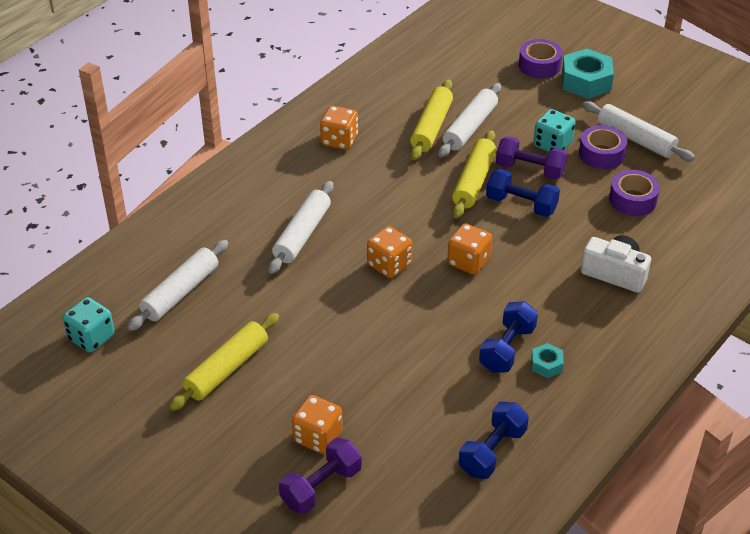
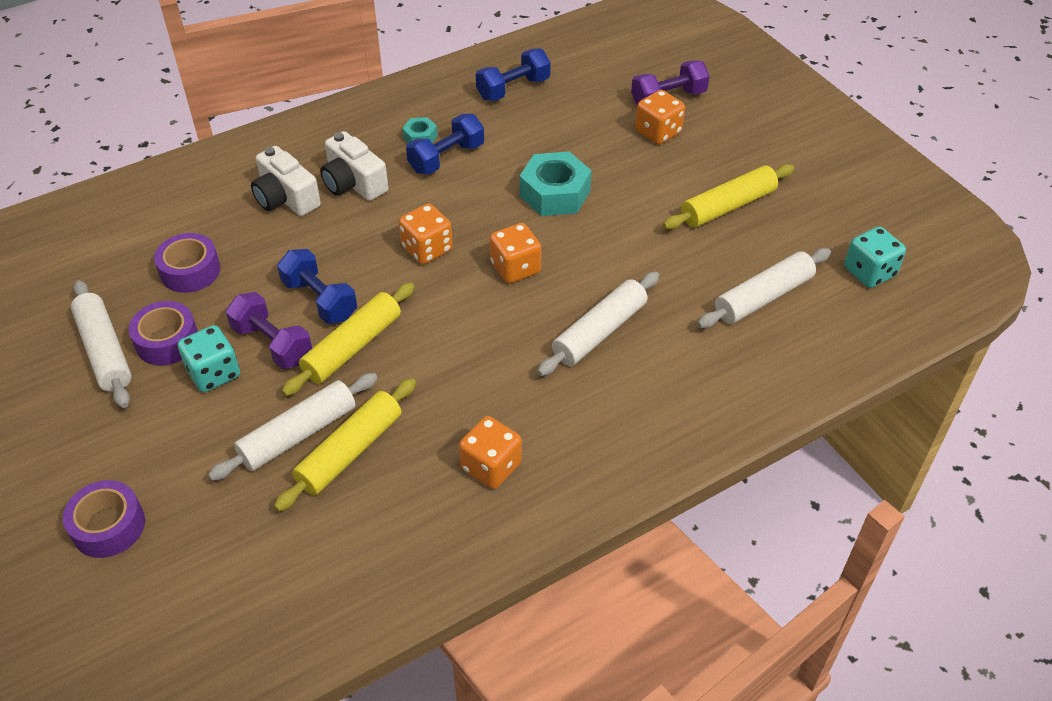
camera: 160 degrees left, 5 degrees up
(570, 301) = (353, 183): none -> white camera
(586, 81) = (72, 470): turquoise nut -> turquoise nut (555, 193)

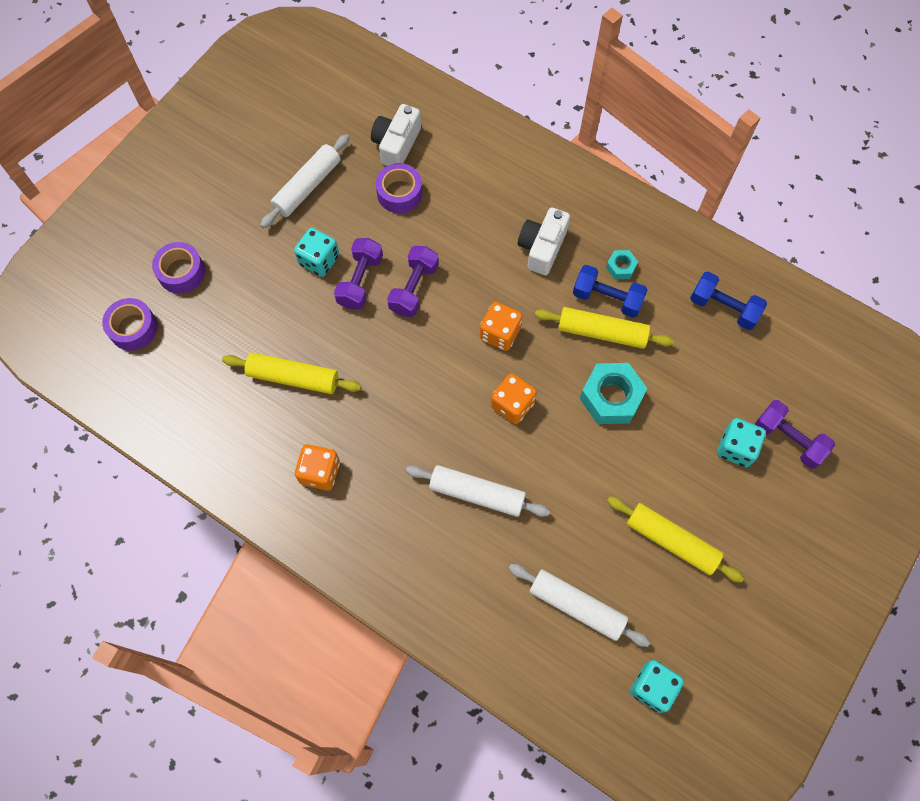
camera: 65 degrees right, 20 degrees up
(167, 341) = (332, 217): purple tape -> purple tape (133, 328)
(286, 198) = (501, 211): white camera -> white camera (396, 144)
(298, 434) = (293, 339): white rolling pin -> none
(320, 300) = (414, 288): blue dumbbell -> purple dumbbell
(352, 347) = (381, 332): yellow rolling pin -> yellow rolling pin (602, 332)
(658, 132) = (736, 448): orange dice -> turquoise dice

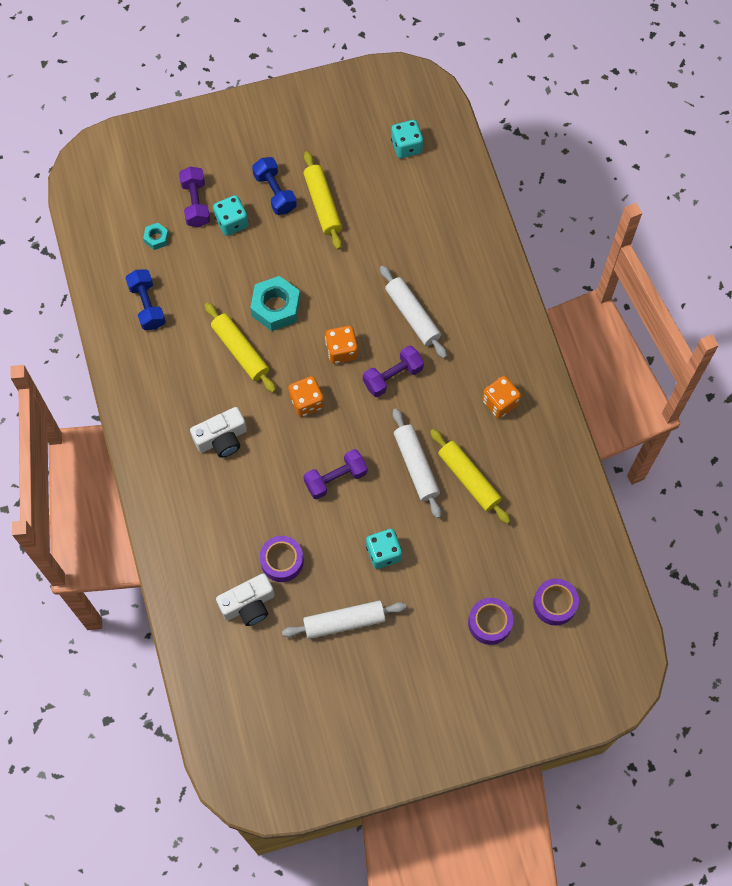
camera: 140 degrees left, 0 degrees up
(360, 281) = (367, 514): purple dumbbell -> purple dumbbell (393, 376)
(576, 606) = (410, 213): white rolling pin -> white rolling pin (416, 466)
(607, 298) = (214, 370): blue dumbbell -> blue dumbbell (275, 192)
(621, 267) = (184, 383): turquoise nut -> turquoise nut (156, 238)

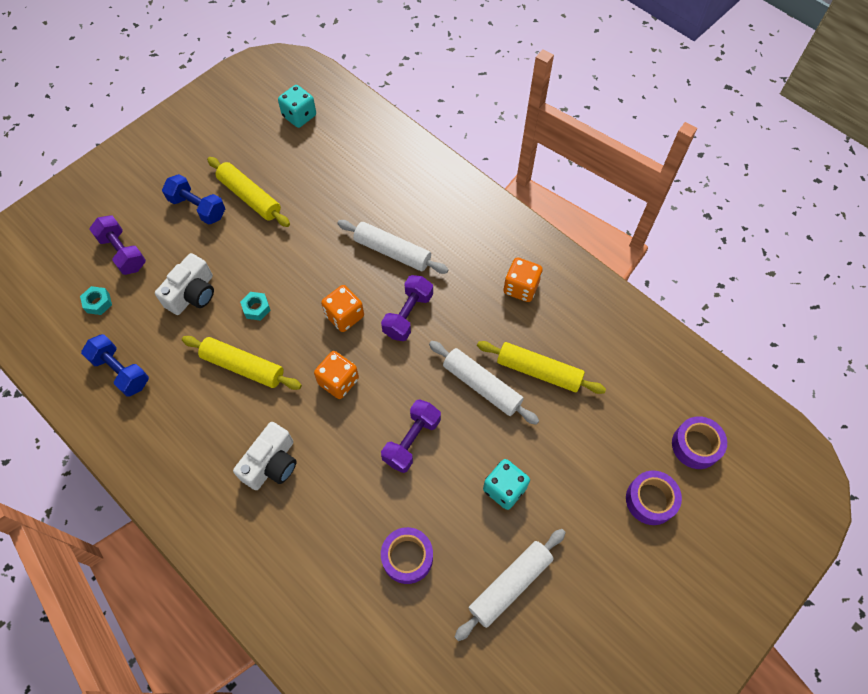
camera: 30 degrees left, 5 degrees down
(232, 222) = (169, 253): turquoise dice -> none
(248, 605) = (399, 626): white camera -> white camera (192, 294)
(276, 307) = (256, 308): turquoise nut -> turquoise nut, size x0.51

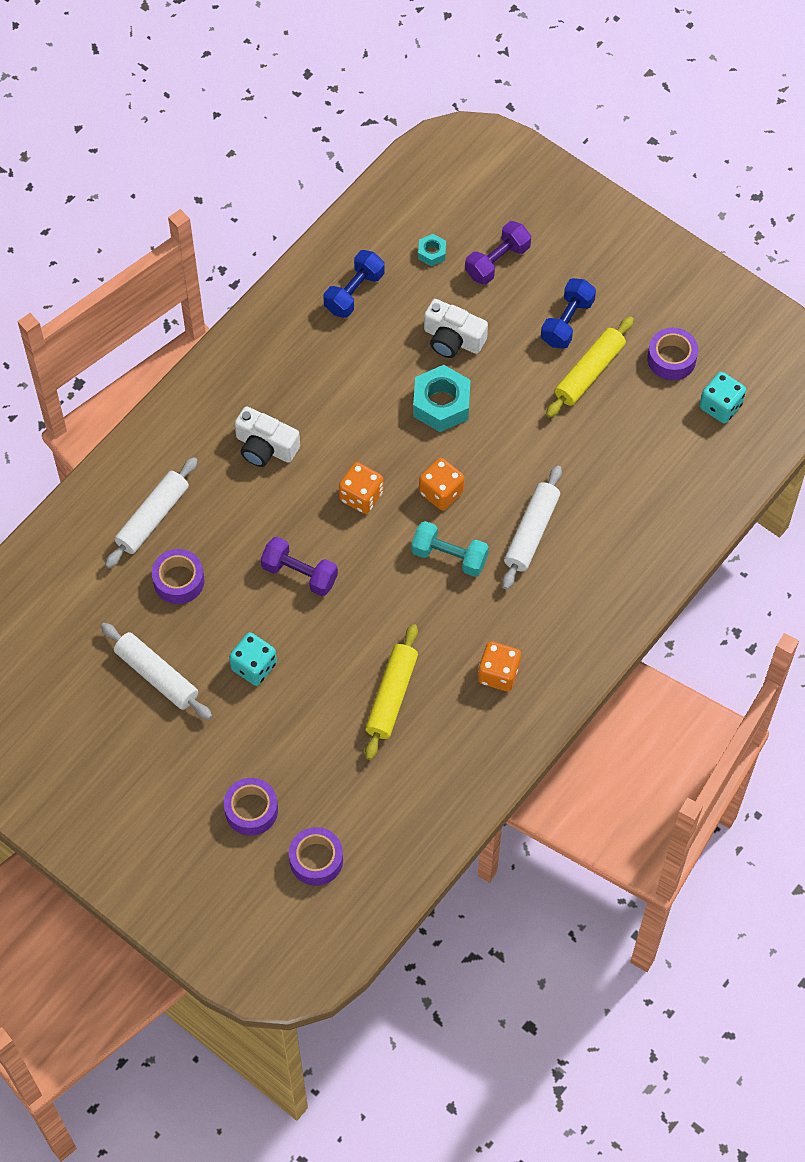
camera: 85 degrees right, 0 degrees up
(243, 367) = (369, 403): yellow rolling pin -> none
(250, 142) = (671, 359): none -> purple tape
(256, 308) = (441, 404): turquoise nut -> turquoise nut, size x1.98
(408, 315) = (449, 556): purple dumbbell -> turquoise dumbbell
(482, 385) = (369, 638): white rolling pin -> white rolling pin (153, 517)

